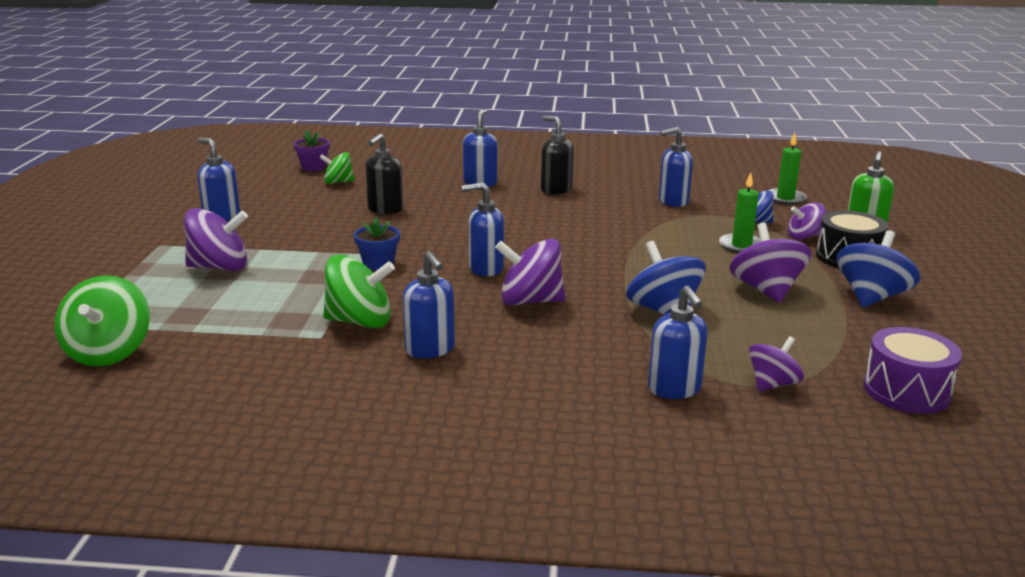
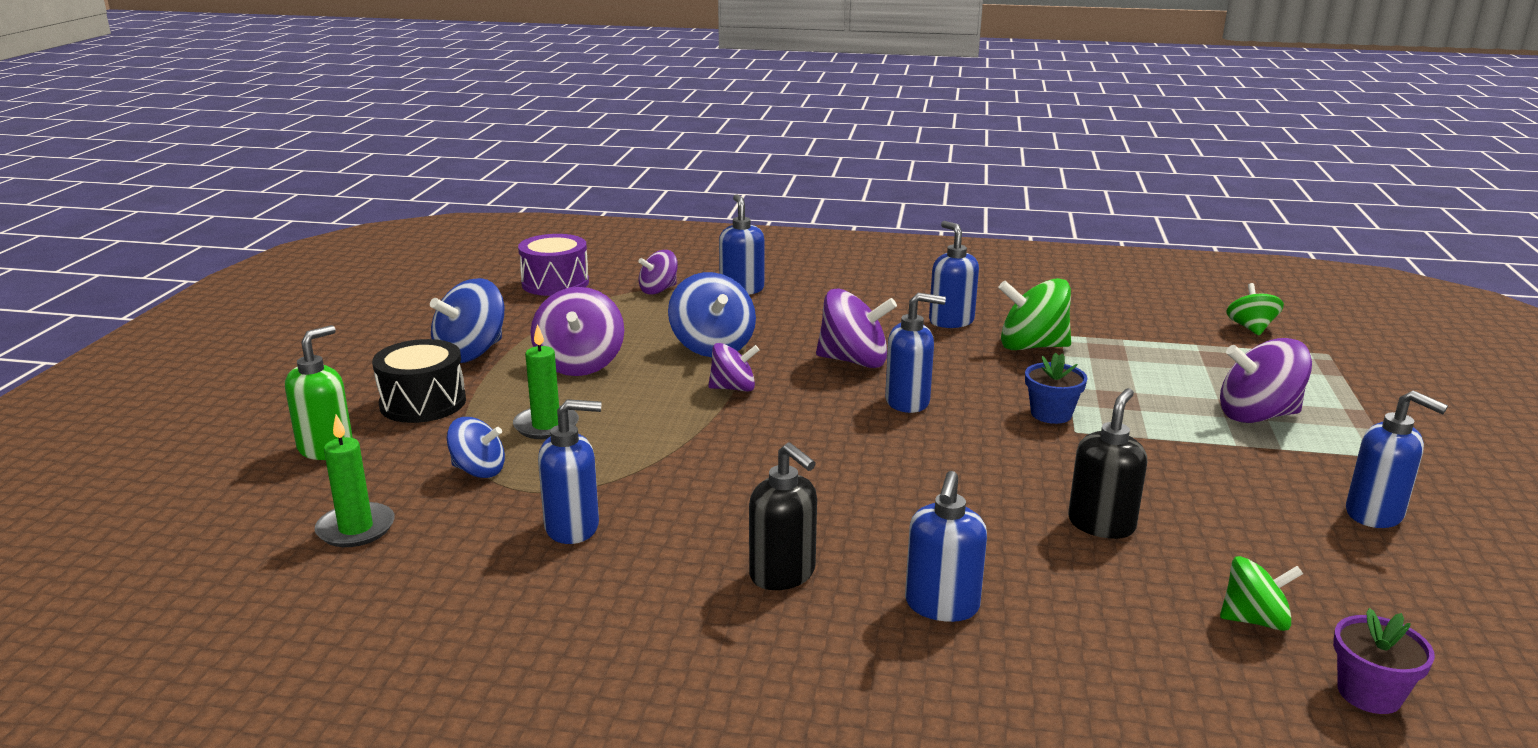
camera: 175 degrees left, 0 degrees up
(109, 352) = (1251, 328): green spinning top -> green spinning top, size x0.62
(804, 237) = (436, 439): purple spinning top -> purple spinning top (733, 388)

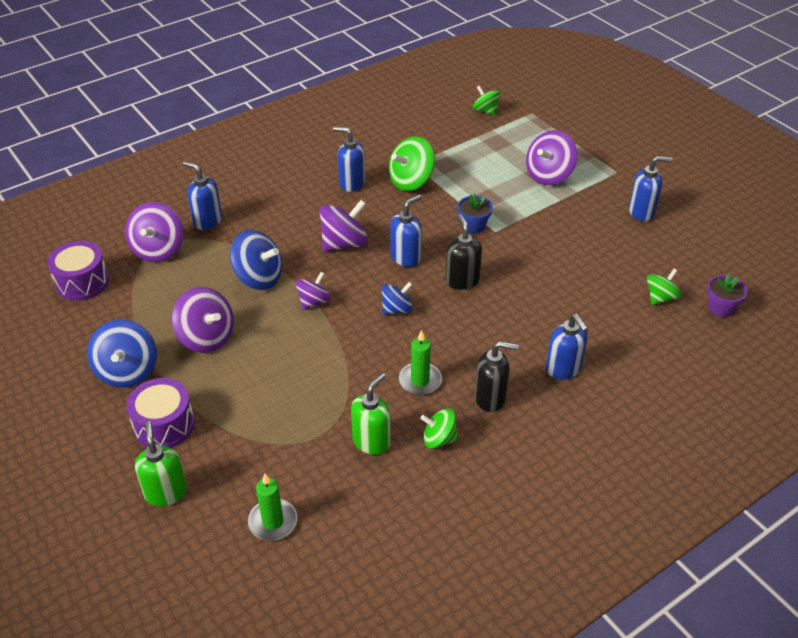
camera: 45 degrees left, 20 degrees up
(423, 403) = (164, 424): black drum -> purple drum
(478, 470) = (273, 444): blue spinning top -> blue spinning top (397, 309)
(546, 425) = (259, 392): green candle -> green candle (420, 380)
(573, 527) = (372, 441): blue soap dispenser -> green soap dispenser
(647, 572) = (439, 439): none -> green spinning top
(658, 290) = (158, 250): purple spinning top -> purple spinning top, size x1.61
(1101, 524) = (565, 283): black soap dispenser -> black soap dispenser (462, 280)

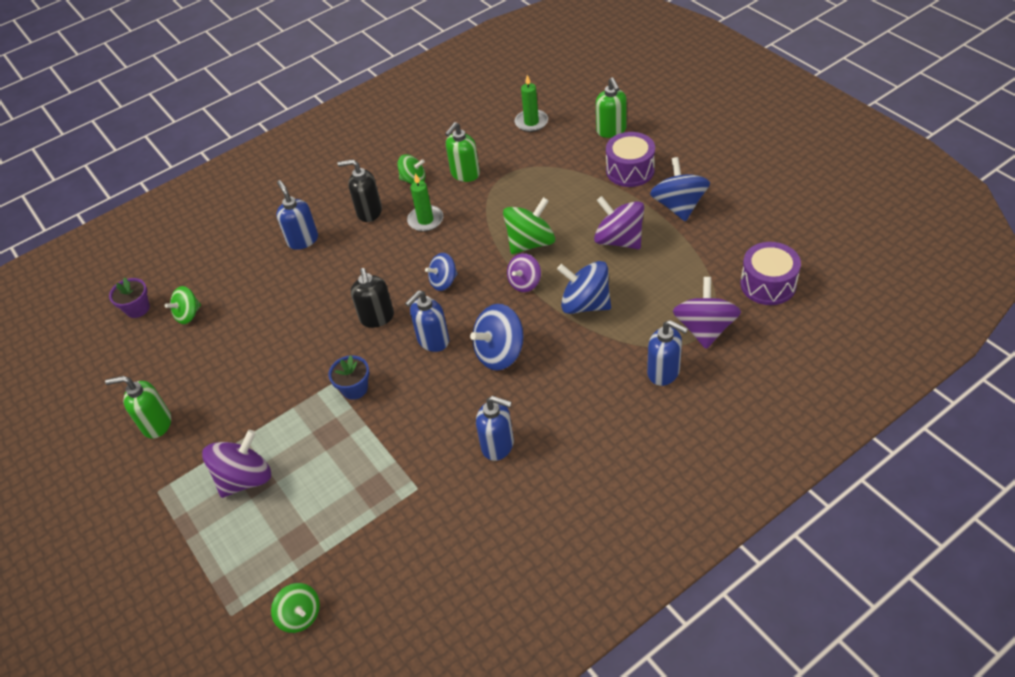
camera: 175 degrees left, 5 degrees up
(344, 243) = (500, 353): purple spinning top -> blue spinning top
(411, 181) = (422, 455): green spinning top -> green spinning top (530, 243)
(642, 212) = (156, 424): blue soap dispenser -> green soap dispenser

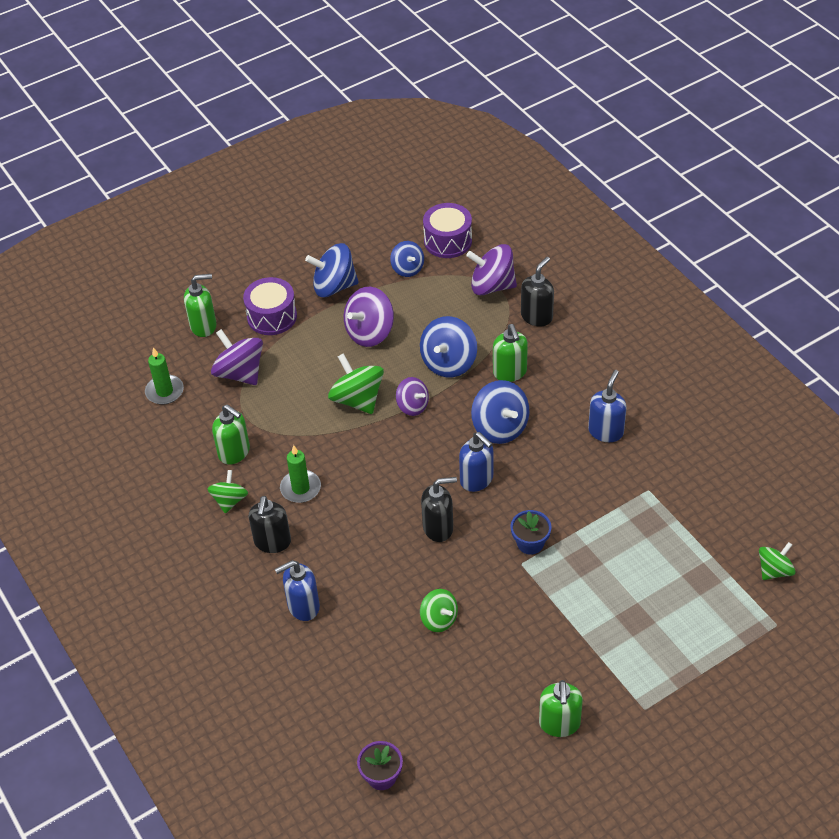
camera: 90 degrees left, 0 degrees up
(188, 315) = (402, 716): green spinning top -> green spinning top (439, 619)
(245, 478) = (632, 629): purple spinning top -> purple spinning top (240, 373)
(444, 282) = (398, 471): blue spinning top -> blue spinning top (407, 269)
(576, 355) = (510, 372): none -> green soap dispenser
(664, 372) = (537, 316): blue soap dispenser -> black soap dispenser

